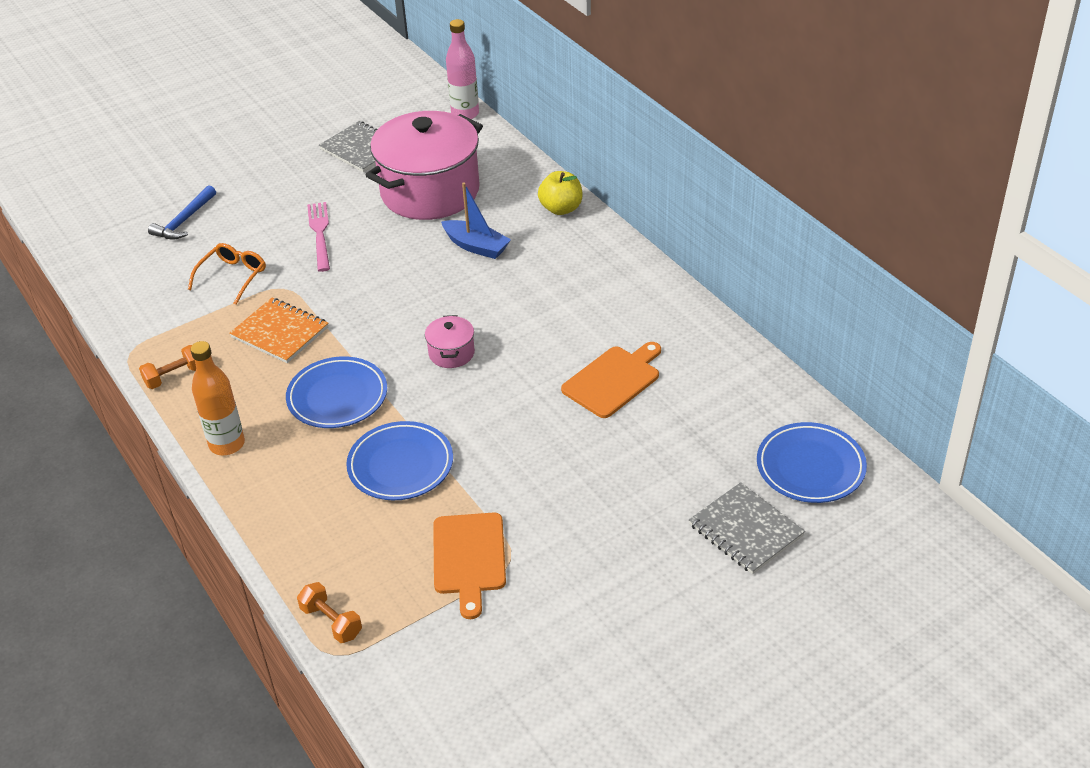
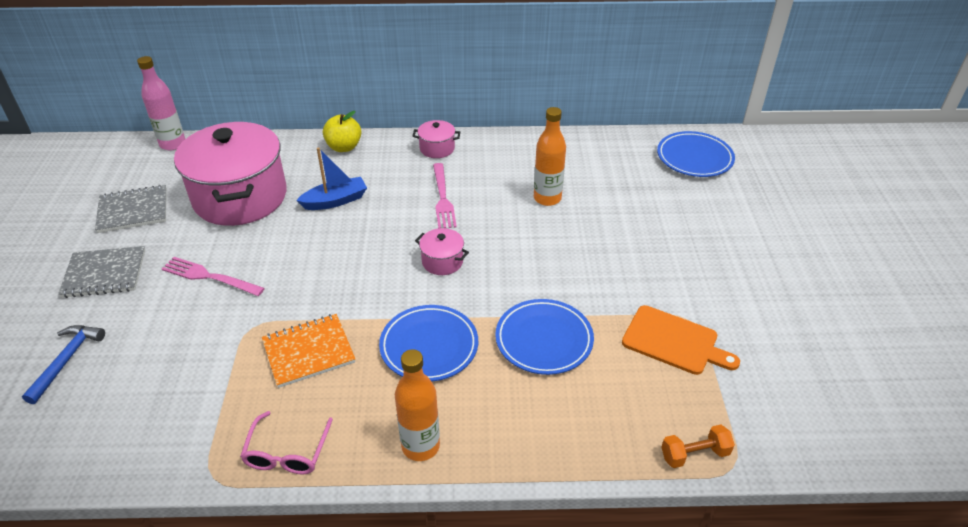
camera: 60 degrees left, 0 degrees up
(174, 376) = (287, 453): orange dumbbell -> pink glasses
(184, 221) = (67, 360): blue hammer -> blue hammer turned 135 degrees counterclockwise
(233, 277) = (195, 355): orange glasses -> none
(543, 310) = (443, 199): none -> pink fork
(613, 380) = (547, 198): orange cutting board -> orange bottle
(621, 267) = (437, 148): none -> pink pot
(745, 530) = (732, 204): grey notebook -> grey notebook (104, 274)

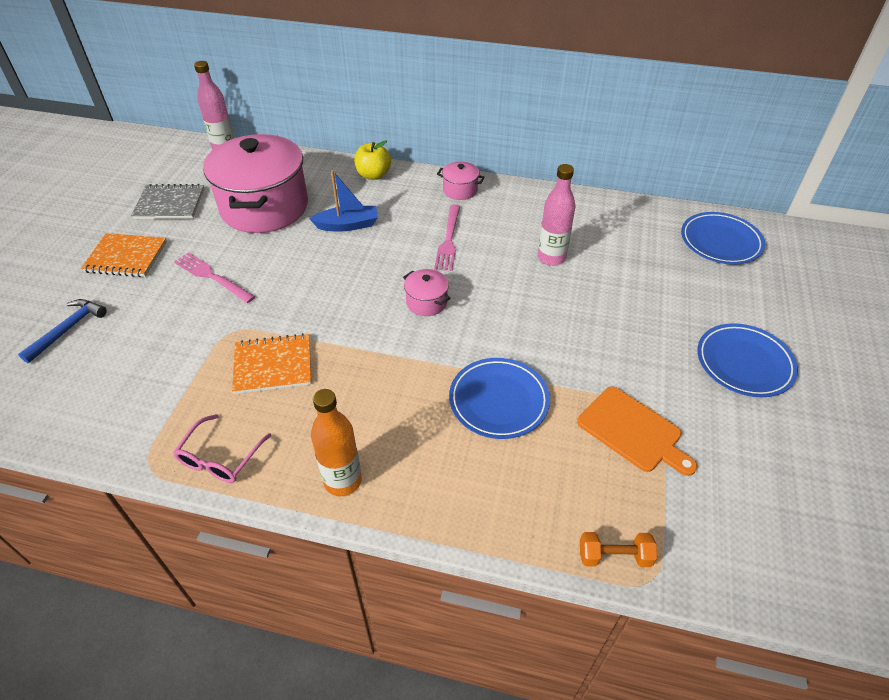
camera: 15 degrees right, 5 degrees up
(104, 274) = (126, 257): grey notebook -> orange notebook
(429, 346) = (385, 383): blue plate -> blue plate (744, 363)
(547, 198) = (551, 258): orange bottle -> pink bottle

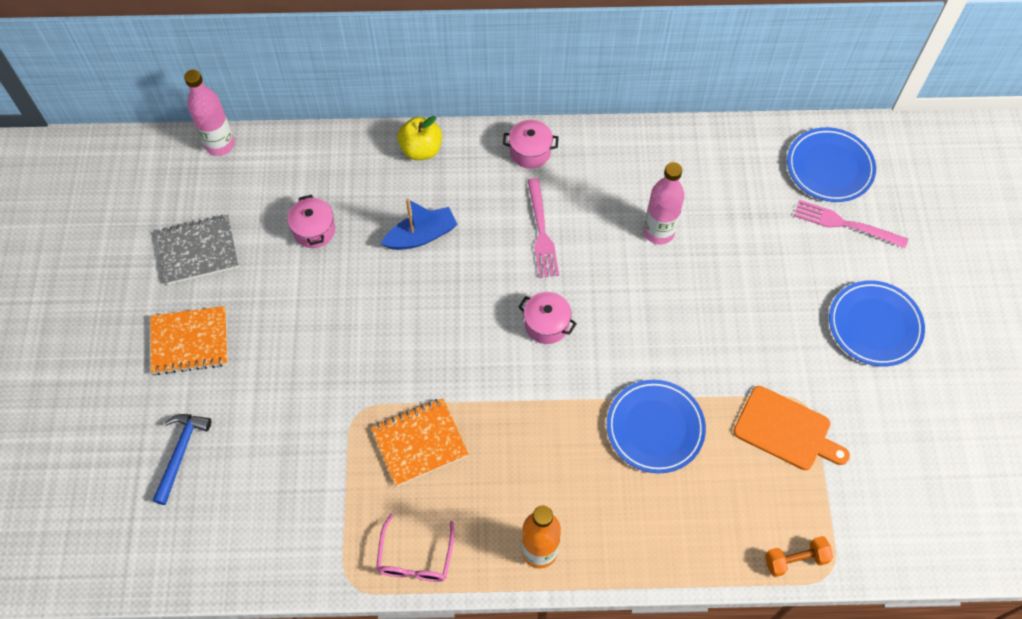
camera: 15 degrees left, 15 degrees up
(211, 276) = (301, 346): pink fork -> pink fork (844, 224)
(264, 207) = (314, 230): pink pot -> pink pot, size x0.41

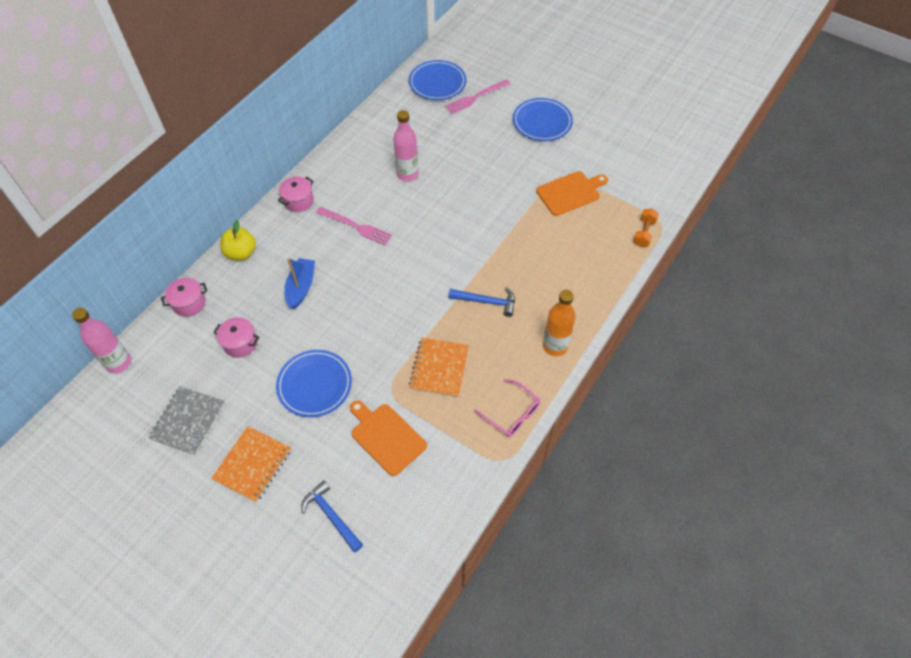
camera: 55 degrees left, 5 degrees down
(300, 445) = (386, 437): none -> orange cutting board
(544, 436) = (486, 302): none -> blue hammer
(546, 325) = (418, 259): pink pot -> pink pot (189, 303)
(655, 428) = (523, 247): blue plate -> blue plate (315, 385)

